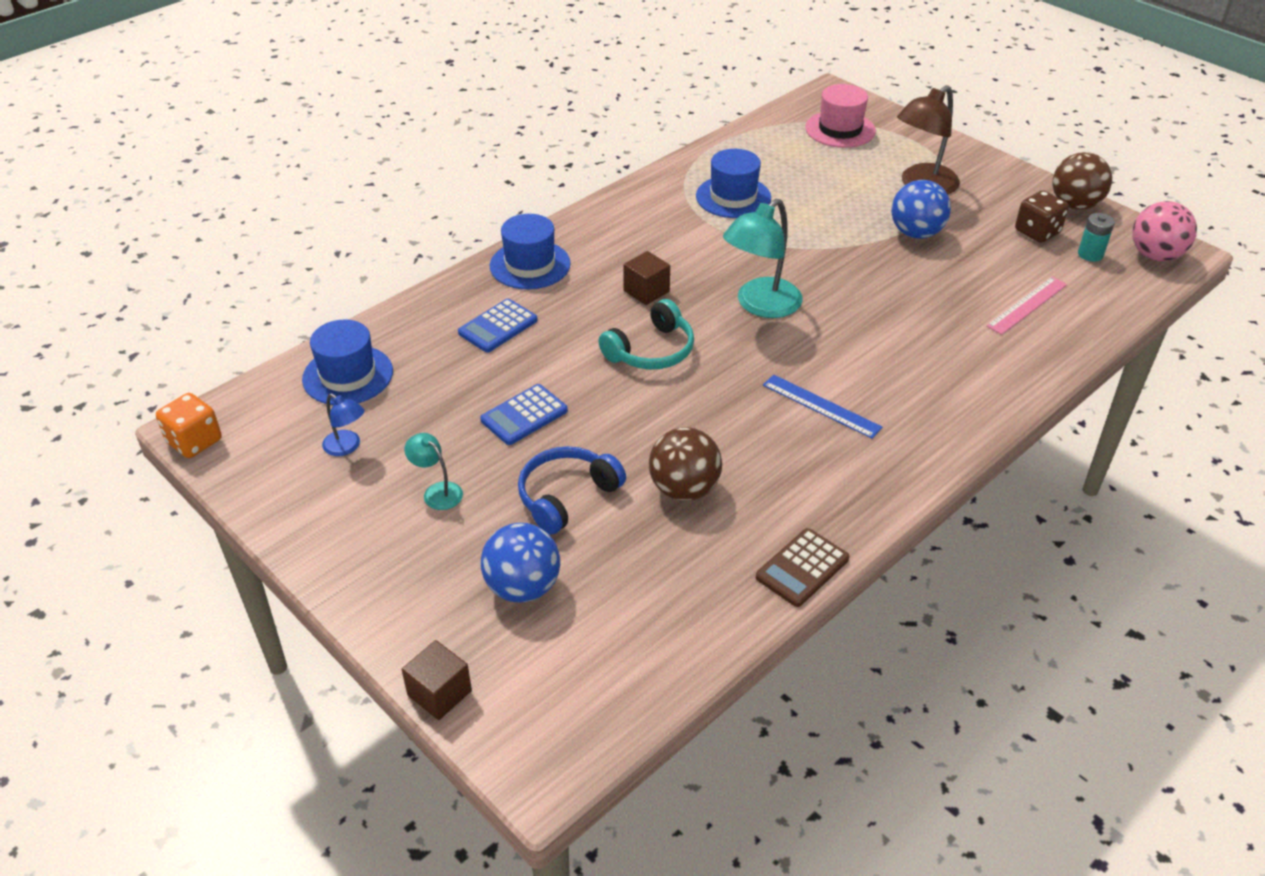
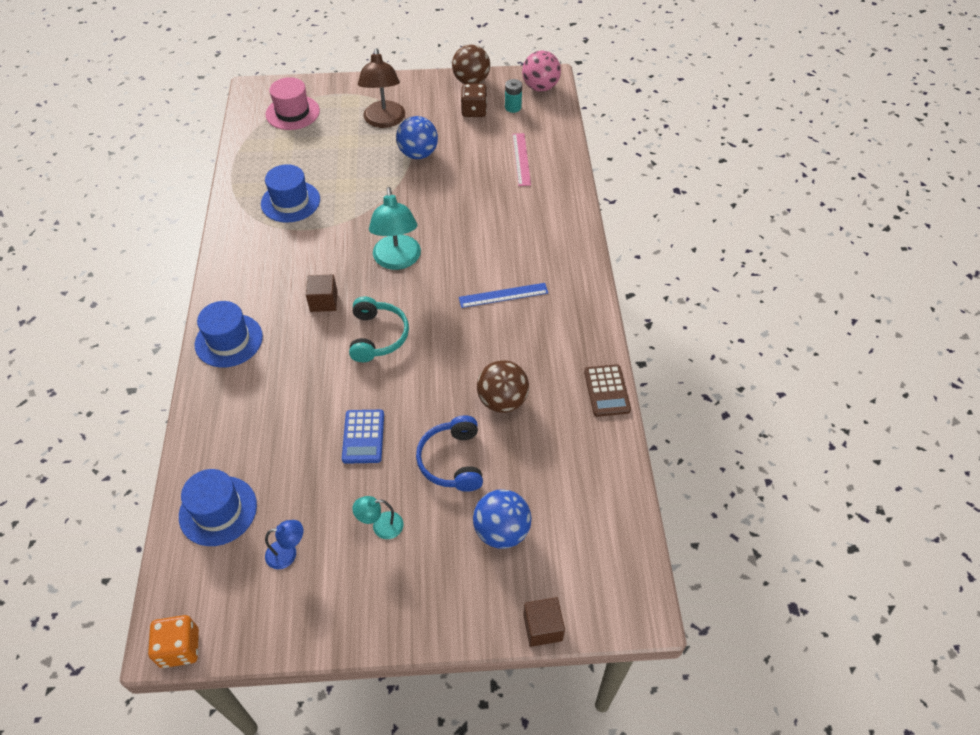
camera: 50 degrees left, 10 degrees up
(498, 326) = (267, 396): blue calculator -> none

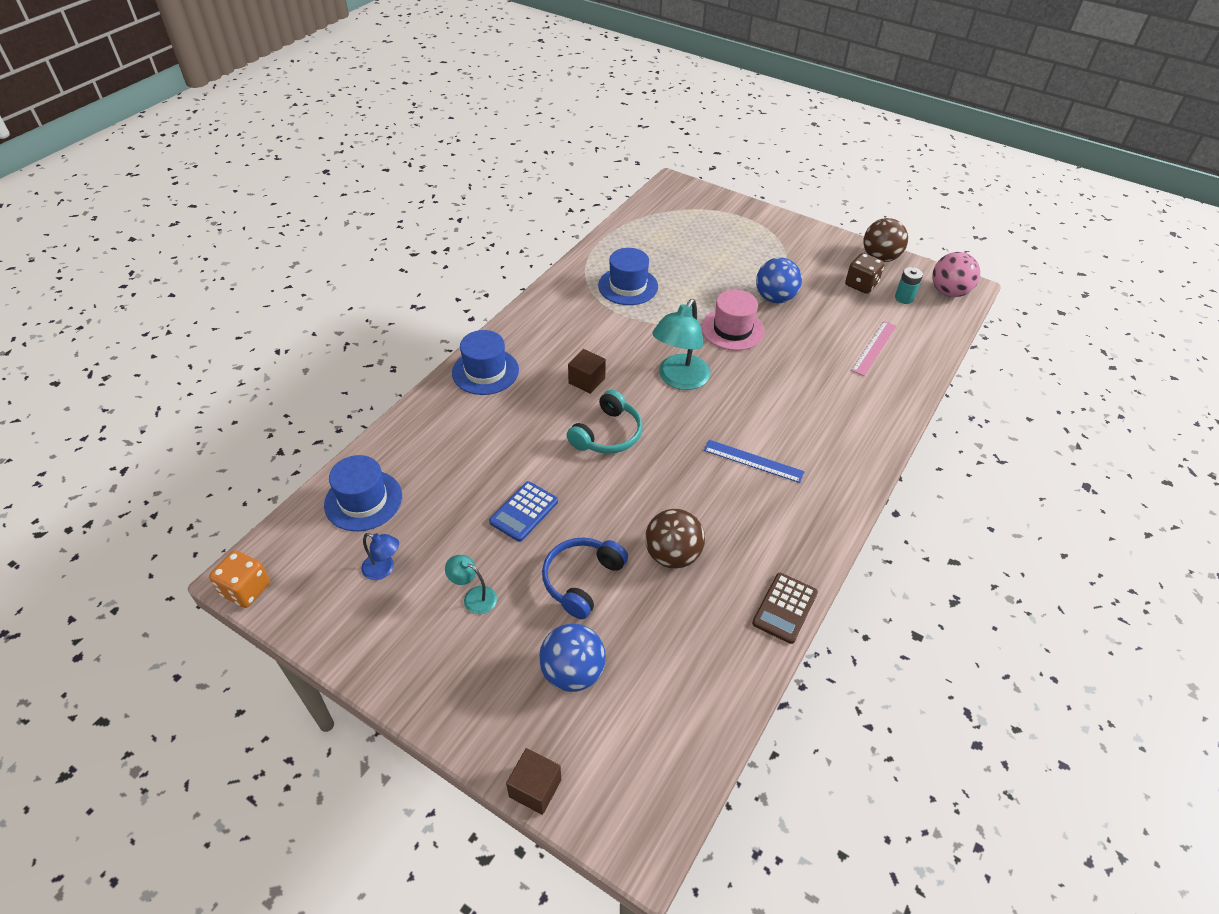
camera: 35 degrees right, 5 degrees down
(292, 113) = (690, 216): pink hat -> pink hat (732, 329)
(384, 121) = (766, 257): brown lamp -> none

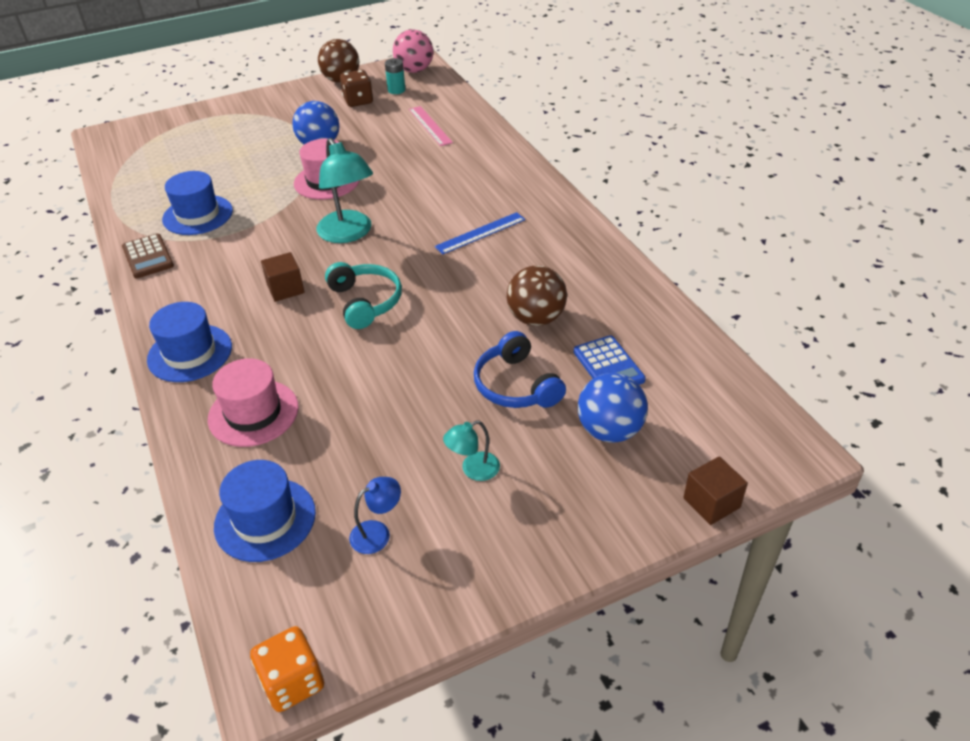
camera: 55 degrees left, 5 degrees down
(451, 438) = (253, 413): none -> pink hat
(524, 512) = (403, 394): blue calculator -> blue calculator (608, 366)
(785, 608) = (636, 280): brown calculator -> brown calculator (148, 257)

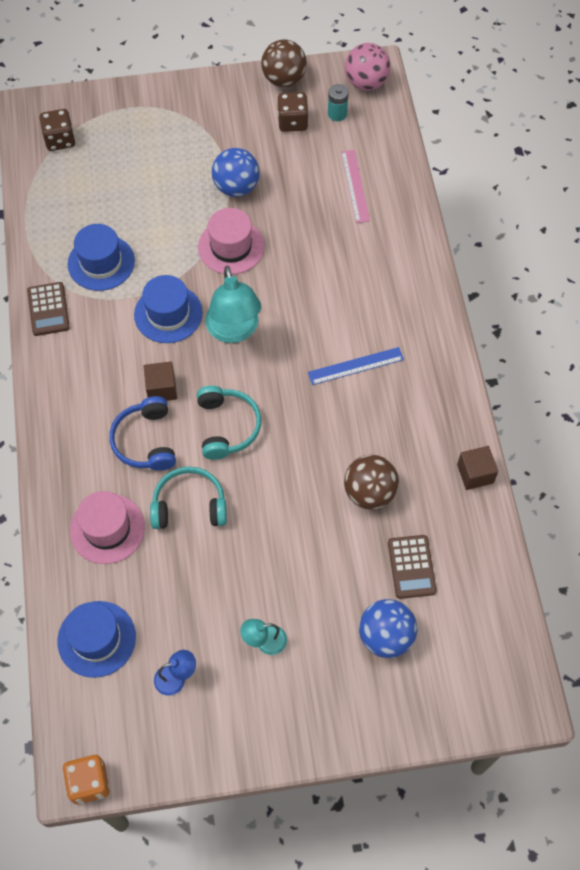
camera: 15 degrees right, 20 degrees up
(138, 147) = (60, 140): none -> brown dice
(190, 353) = (67, 444): blue hat -> blue hat (168, 314)
(344, 372) = (189, 505): none -> turquoise headphones
(516, 385) = (326, 564): blue headphones -> blue headphones (145, 441)
(608, 366) = (411, 567): blue calculator -> brown calculator
(711, 503) = (436, 731): brown cube -> brown cube (475, 474)

